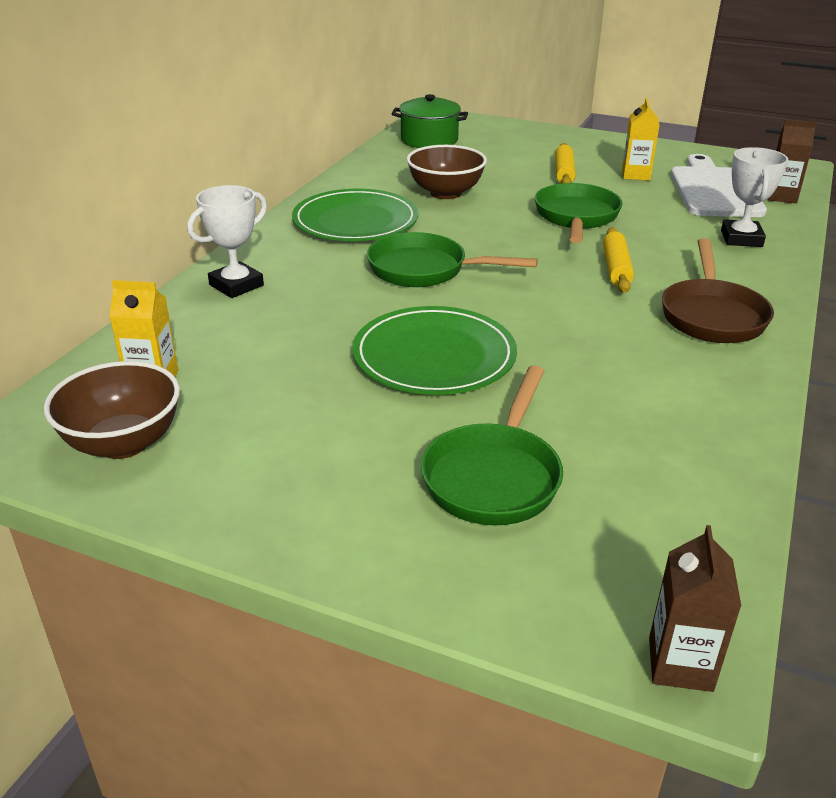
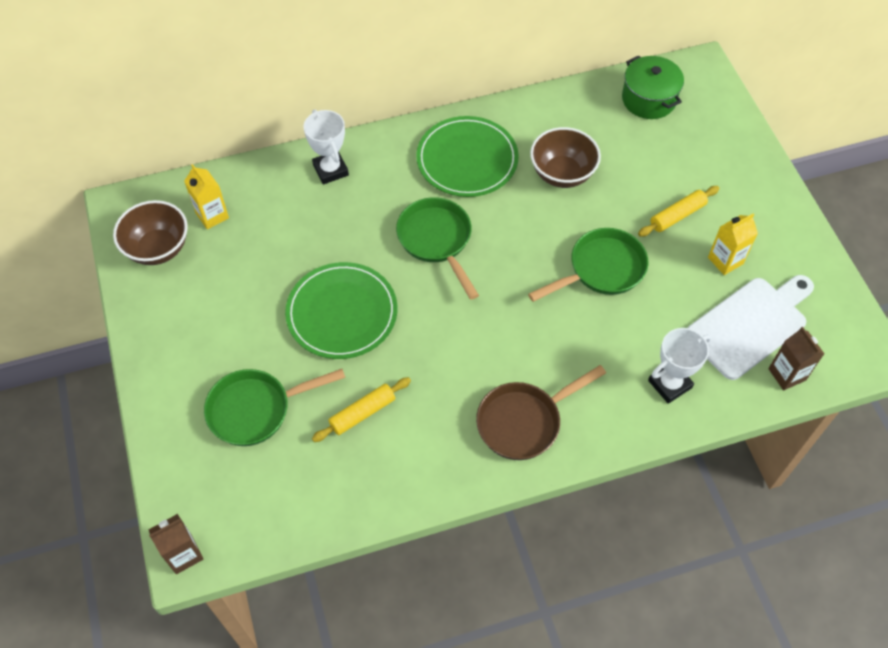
camera: 50 degrees right, 25 degrees up
(236, 285) = (330, 170): white trophy -> white trophy turned 60 degrees clockwise
(616, 268) = (541, 336): yellow rolling pin -> yellow rolling pin (362, 413)

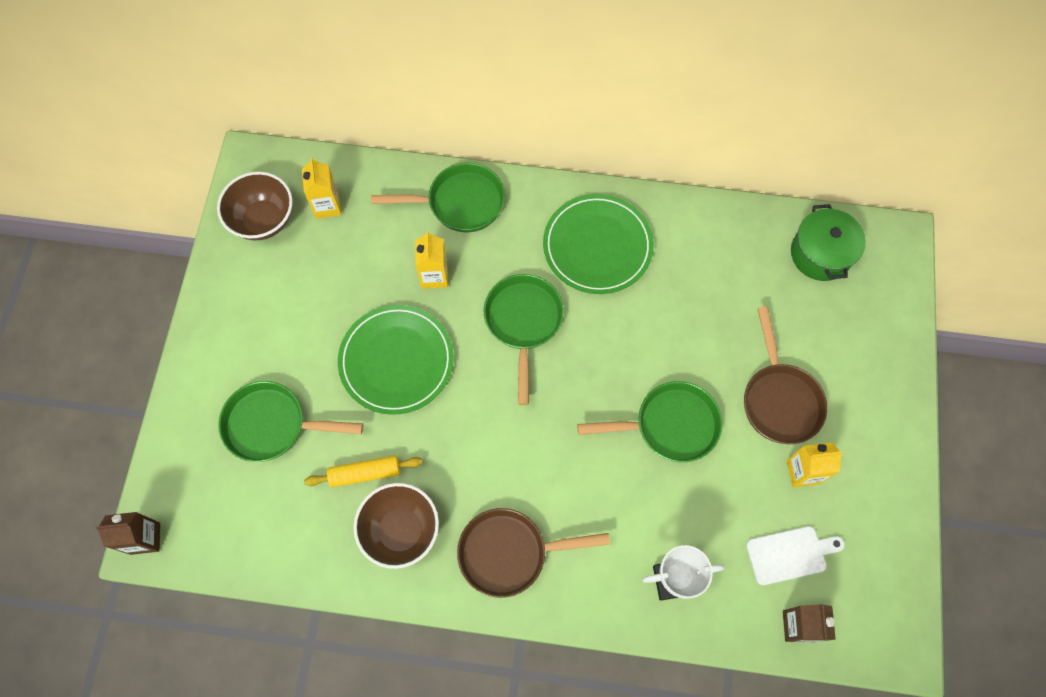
camera: 25 degrees right, 10 degrees up
(330, 170) = (459, 203): white trophy -> green pan
(339, 234) = (434, 276): none -> yellow carton
(562, 174) = (685, 302): brown bowl -> brown bowl (401, 530)
(677, 215) = (779, 399): yellow rolling pin -> brown pan
(750, 325) = (790, 554): white cutting board -> white cutting board, size x0.59

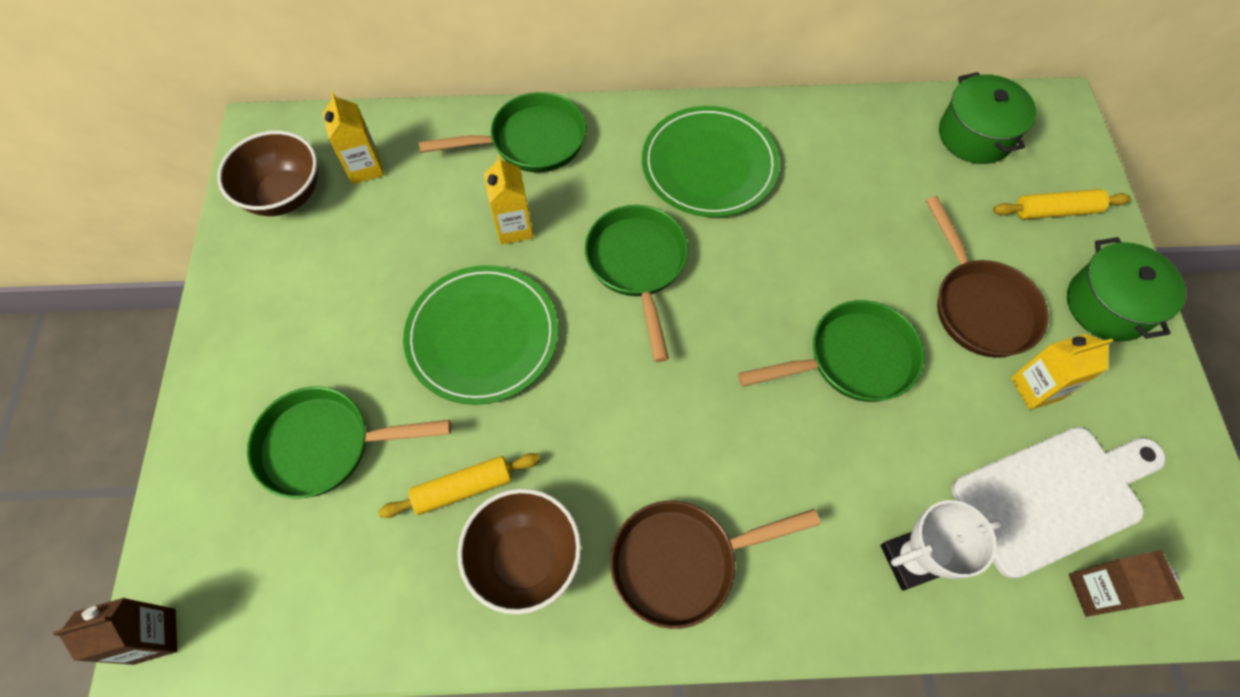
camera: 10 degrees left, 5 degrees down
(790, 554) = (1054, 497): white cutting board -> white cutting board, size x1.69
(866, 330) = (1055, 211): none -> yellow rolling pin
(880, 416) = (1107, 305): none -> green pot

